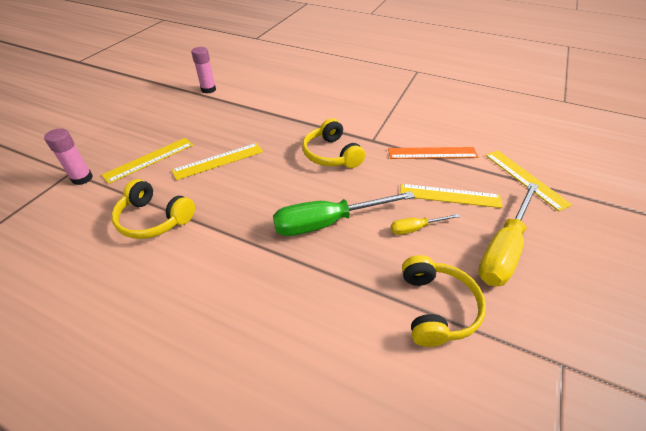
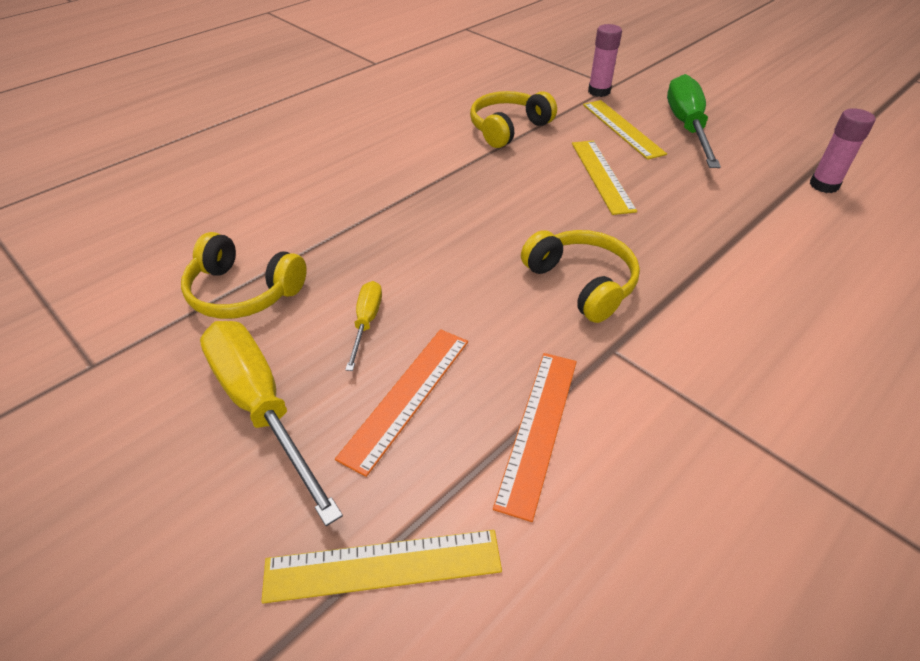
camera: 110 degrees right, 0 degrees up
(327, 222) = (430, 242): green screwdriver -> green screwdriver (687, 127)
(331, 154) = (582, 283): yellow headphones -> yellow headphones turned 60 degrees clockwise
(450, 196) = (407, 396): yellow ruler -> orange ruler

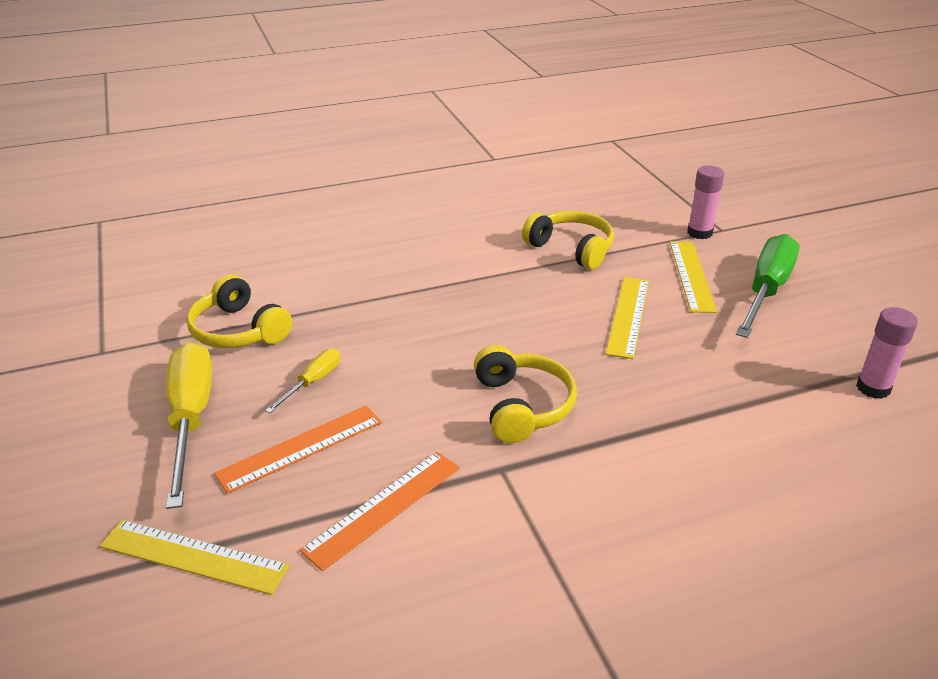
camera: 25 degrees right, 10 degrees down
(508, 128) = (571, 249): yellow headphones -> yellow headphones turned 60 degrees clockwise

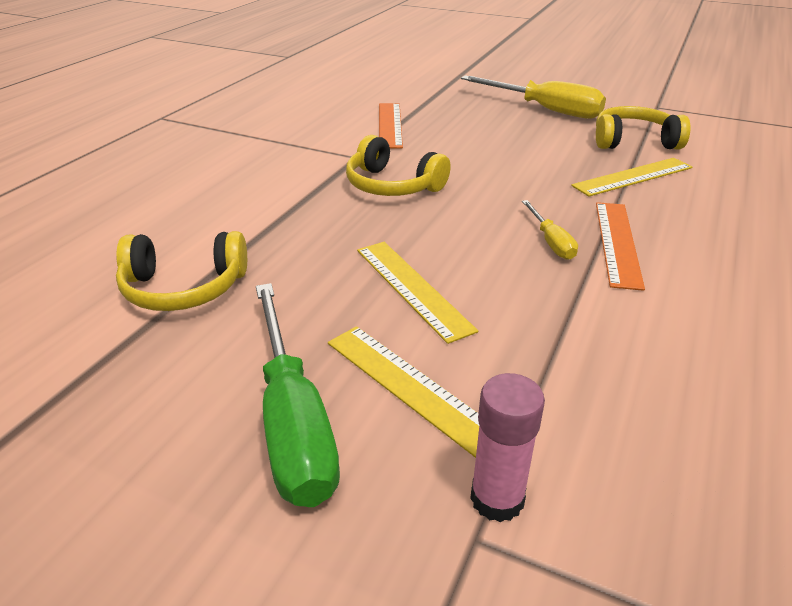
camera: 135 degrees right, 0 degrees up
(193, 556) = (436, 90): yellow ruler -> yellow ruler (633, 177)
(300, 447) = (472, 123): orange ruler -> orange ruler (617, 243)
(313, 382) = (531, 142): yellow screwdriver -> yellow screwdriver (551, 242)
(571, 249) = (592, 340): yellow headphones -> yellow headphones (184, 288)
(873, 388) = (95, 339): pink glue stick -> none

